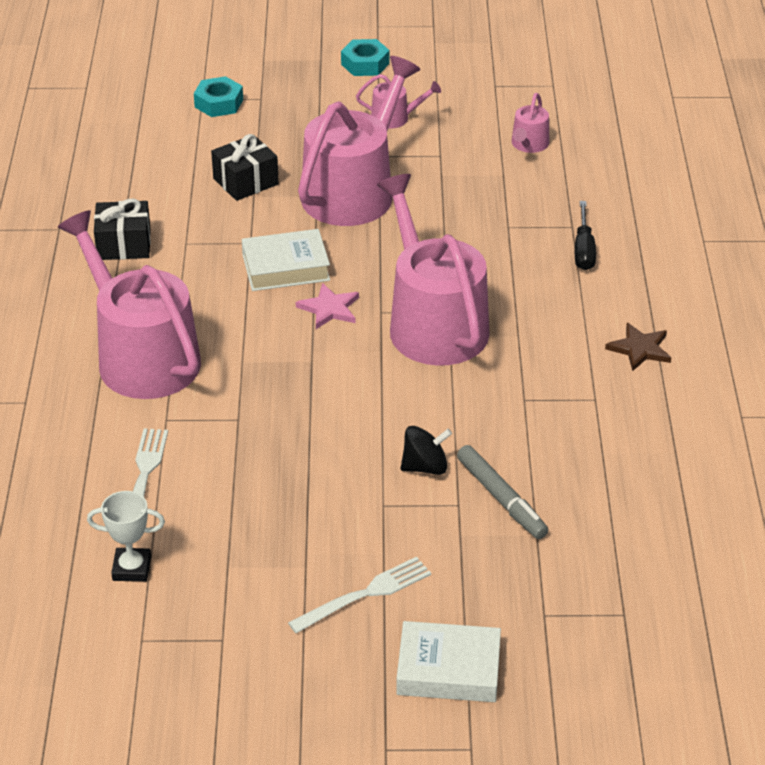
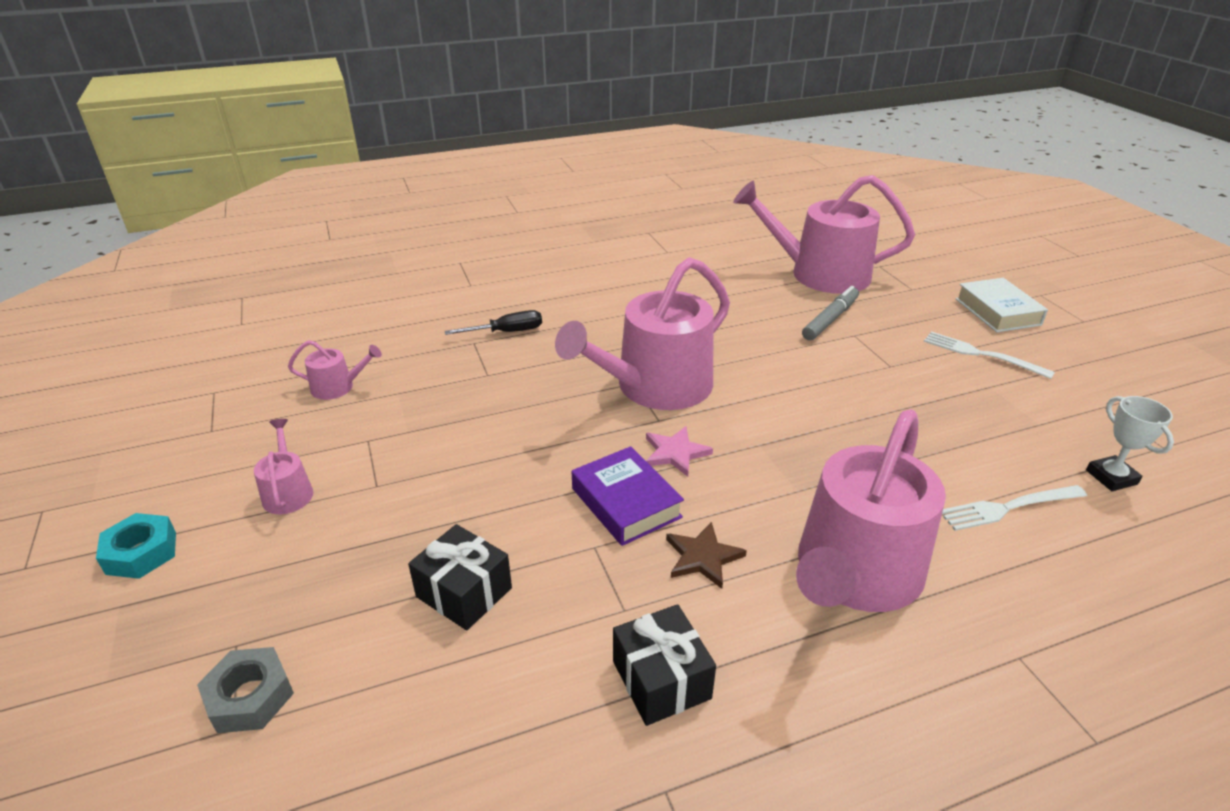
camera: 110 degrees left, 5 degrees down
(219, 103) = (250, 697): turquoise nut -> grey nut
(286, 267) = (626, 503): white book -> purple book
(353, 191) = (457, 488): pink watering can -> pink watering can (820, 274)
(425, 467) = (832, 356): black spinning top -> none
(640, 349) = (623, 292): brown star -> brown star (703, 557)

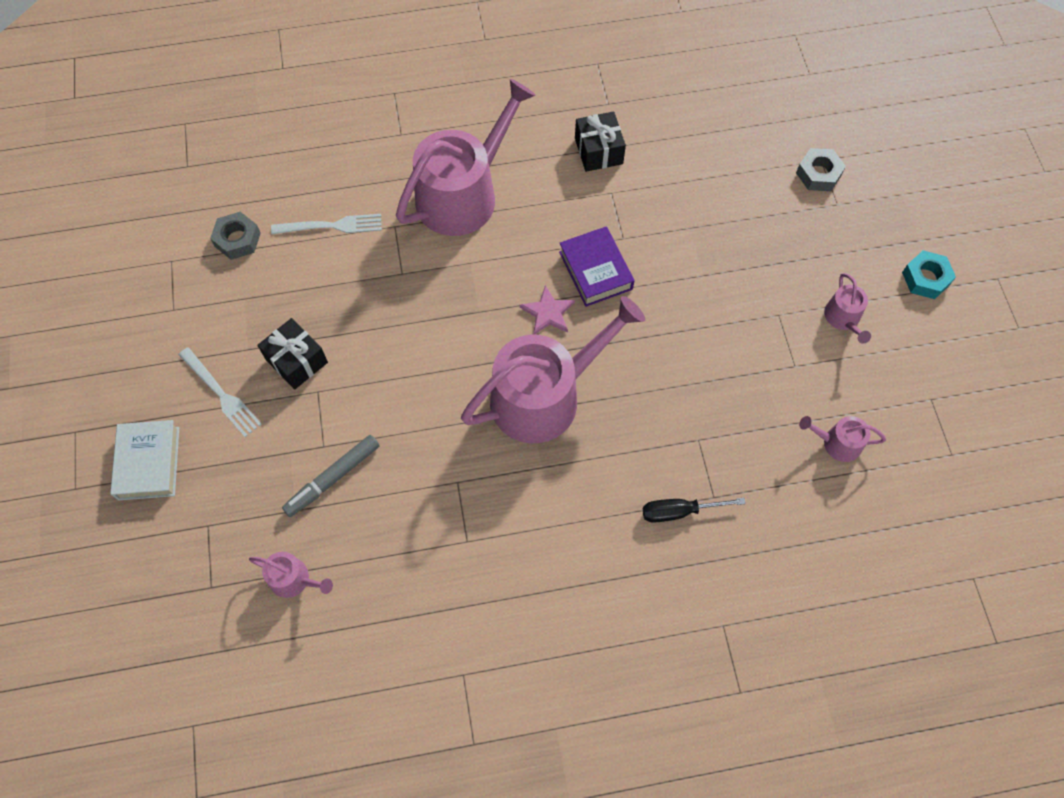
camera: 170 degrees left, 30 degrees up
(464, 592) = (707, 218): black gift -> black gift (296, 361)
(703, 557) = (554, 220): brown star -> none
(820, 274) = (294, 579): pink watering can -> pink watering can, size x0.43
(1111, 477) = (237, 239): white trophy -> grey nut

